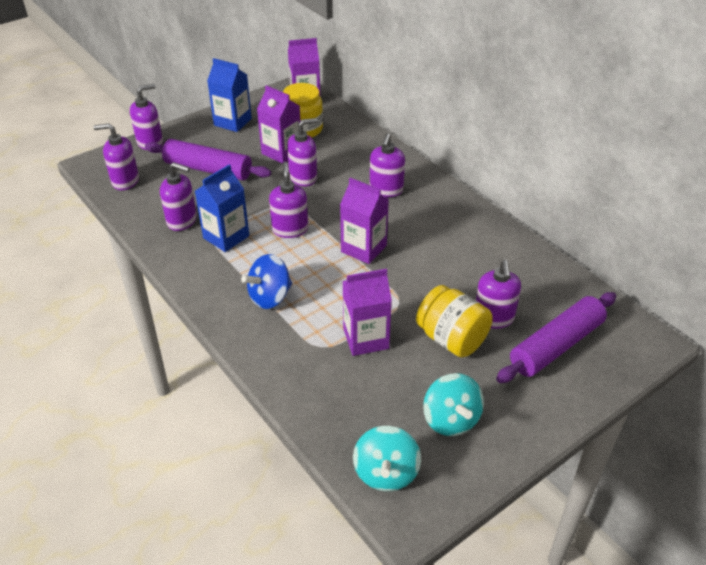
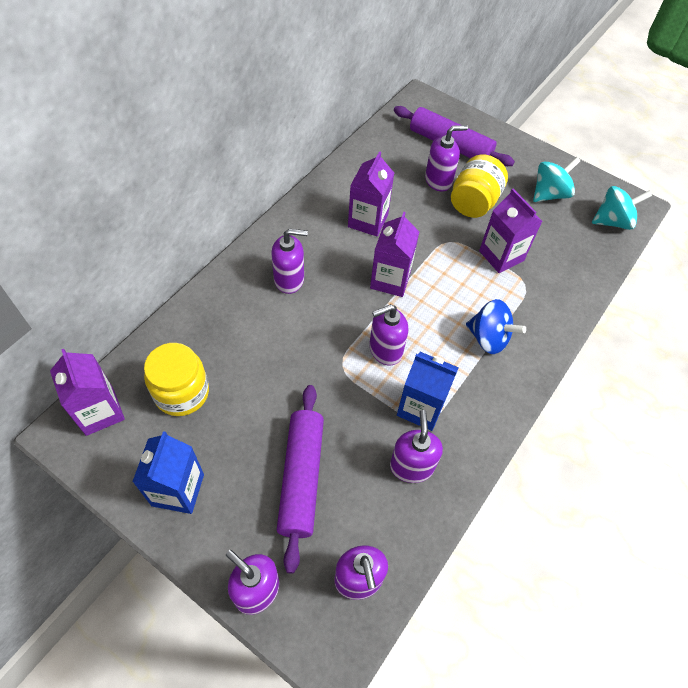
camera: 110 degrees left, 15 degrees up
(281, 152) = (241, 402): purple carton -> purple carton (368, 221)
(303, 177) = (289, 362): purple soap dispenser -> none

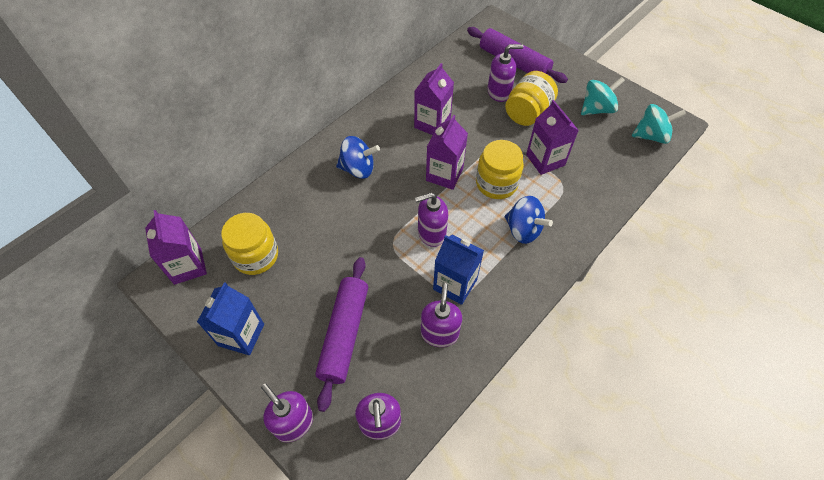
camera: 10 degrees right, 0 degrees up
(289, 279) = (358, 169): purple soap dispenser -> blue spinning top
(451, 286) = (496, 183): none -> yellow jar

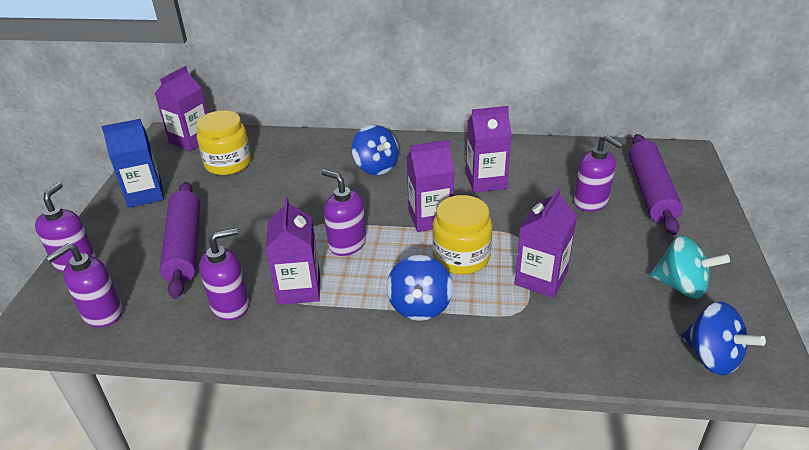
camera: 55 degrees right, 20 degrees down
(344, 334) = (185, 246): purple rolling pin -> purple rolling pin turned 75 degrees counterclockwise
(455, 284) = (299, 288): blue carton -> purple carton
(527, 113) = (591, 234): yellow jar -> none
(651, 136) = (712, 357): turquoise spinning top -> blue spinning top

